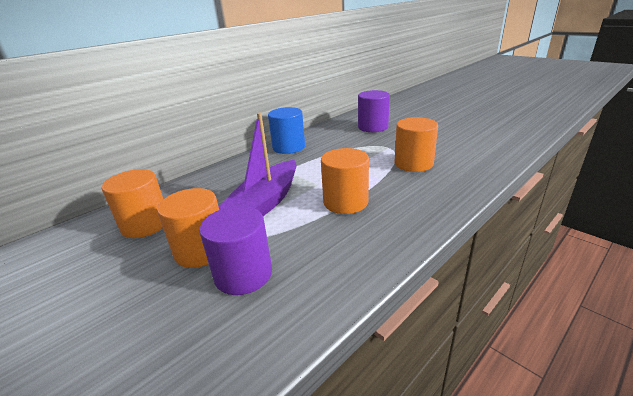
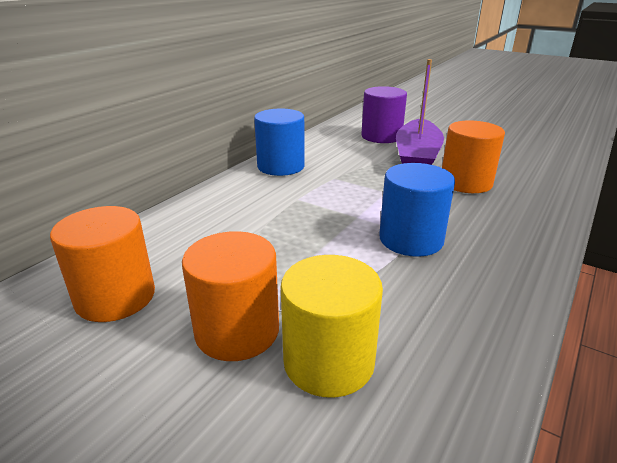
camera: 15 degrees left, 0 degrees up
(243, 274) = (328, 361): purple cylinder -> yellow cylinder
(265, 203) = (295, 248): purple boat -> purple boat (417, 157)
(345, 202) = (411, 239): orange cylinder -> blue cylinder

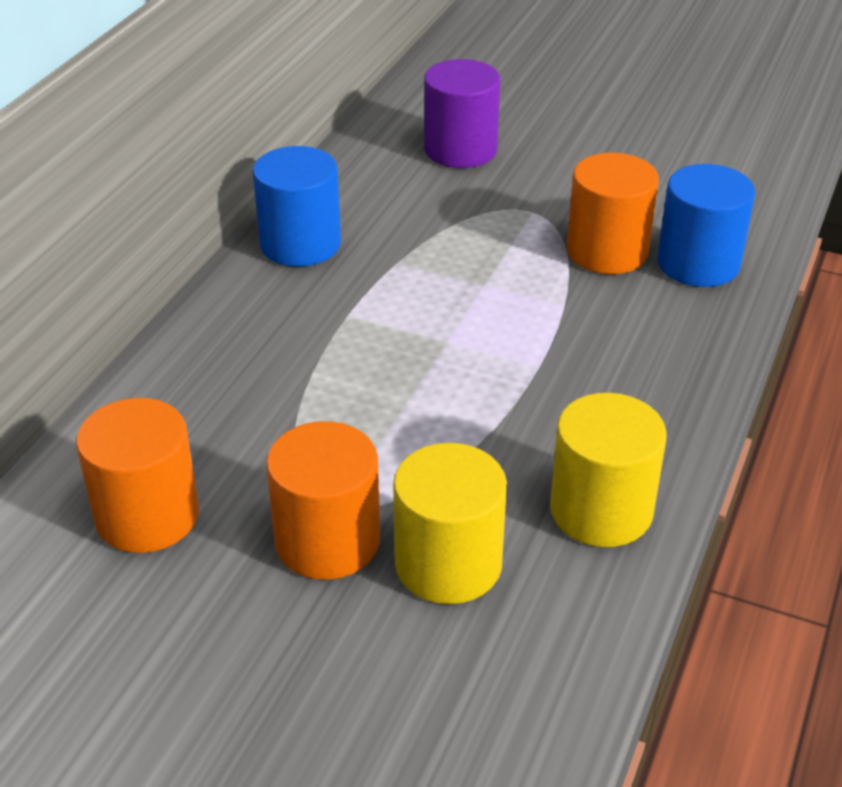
camera: 10 degrees left, 10 degrees up
(411, 239) = (529, 374): blue cylinder -> blue cylinder (698, 263)
(417, 157) = (526, 199): purple boat -> none
(462, 334) = (601, 510): none -> yellow cylinder

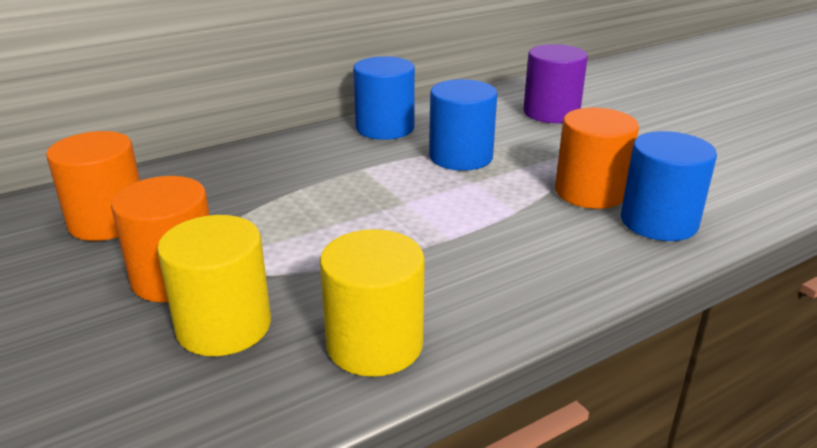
camera: 35 degrees right, 10 degrees down
(434, 254) = (461, 157): none -> blue cylinder

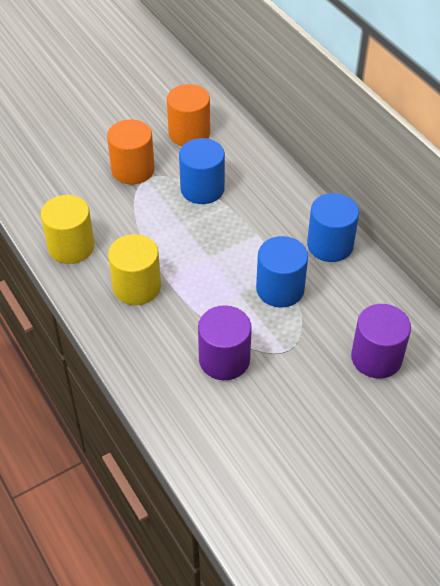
camera: 90 degrees right, 20 degrees up
(224, 326) = (91, 193): yellow cylinder -> yellow cylinder (137, 287)
(590, 192) = (224, 359): orange cylinder -> purple cylinder
(658, 222) = (181, 391): blue cylinder -> blue cylinder (202, 189)

